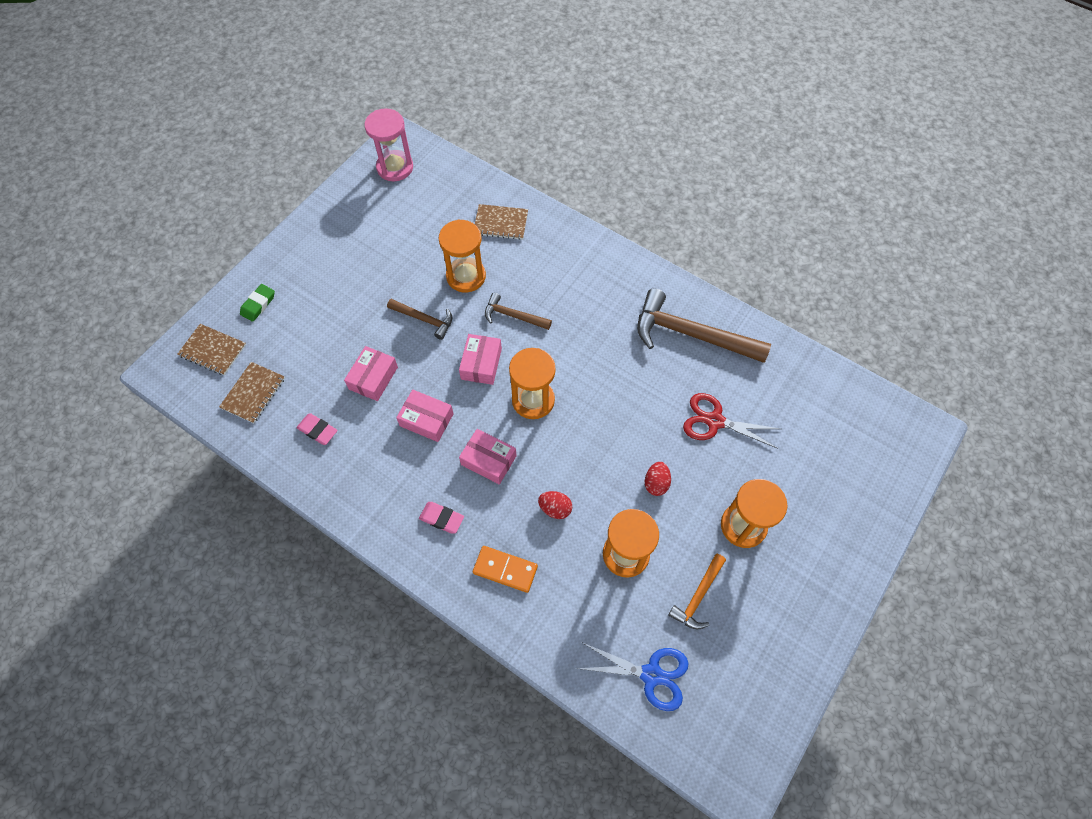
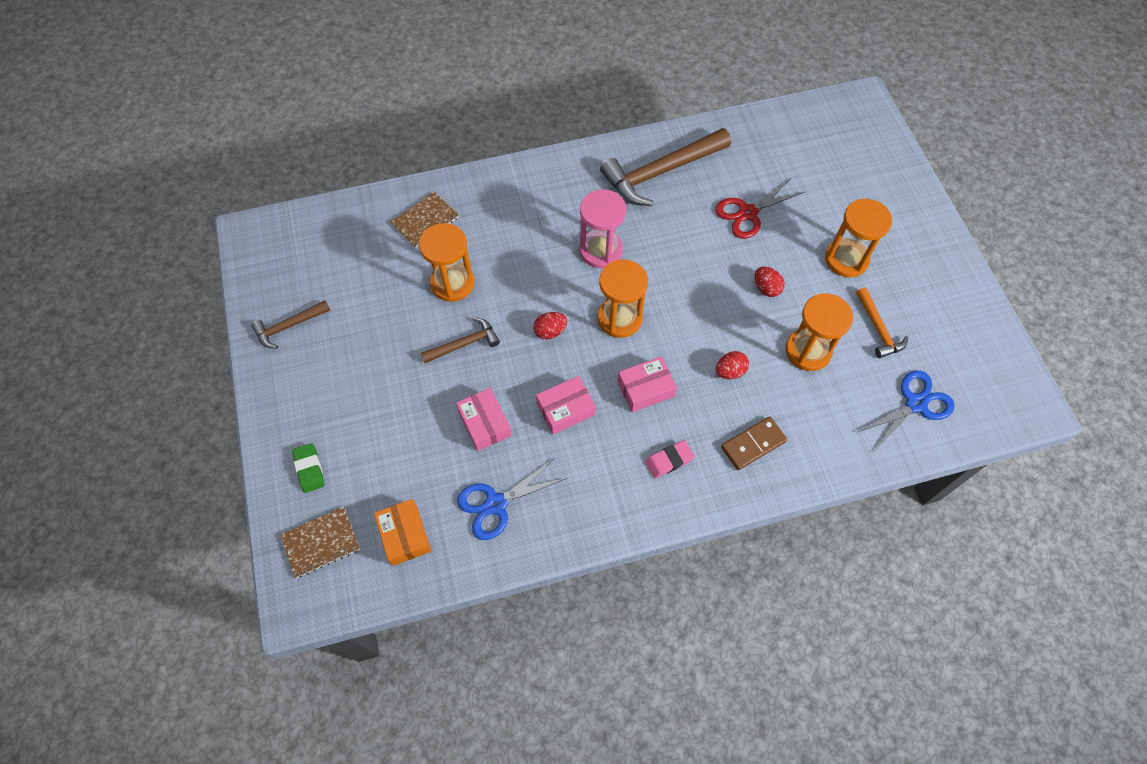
camera: 50 degrees left, 0 degrees up
(253, 393) = (404, 535): brown notebook -> orange box
(318, 430) = (496, 504): pink eraser -> blue scissors
(395, 167) = (277, 257): pink hourglass -> pink hourglass (601, 250)
(481, 364) = (550, 331): pink box -> red egg
(505, 569) = (753, 444): orange domino -> brown domino
(513, 316) = (527, 276): brown hammer -> brown hammer (289, 326)

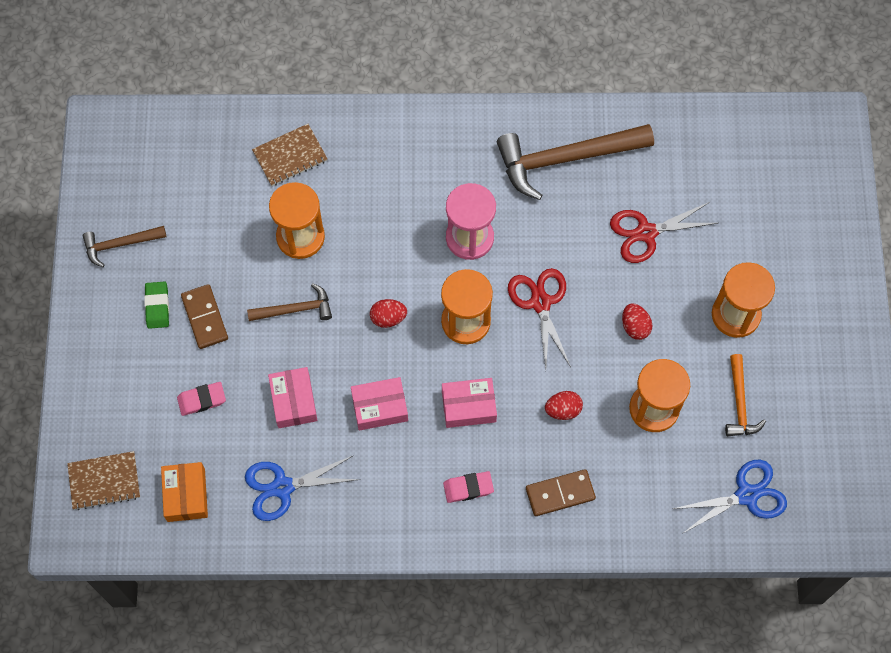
camera: 15 degrees right, 5 degrees up
(309, 469) = (109, 404): green eraser -> green eraser (157, 306)
(383, 370) = (204, 318): none -> brown domino
(398, 443) = (202, 400): none -> pink eraser
(679, 288) = (540, 303): none -> red scissors

